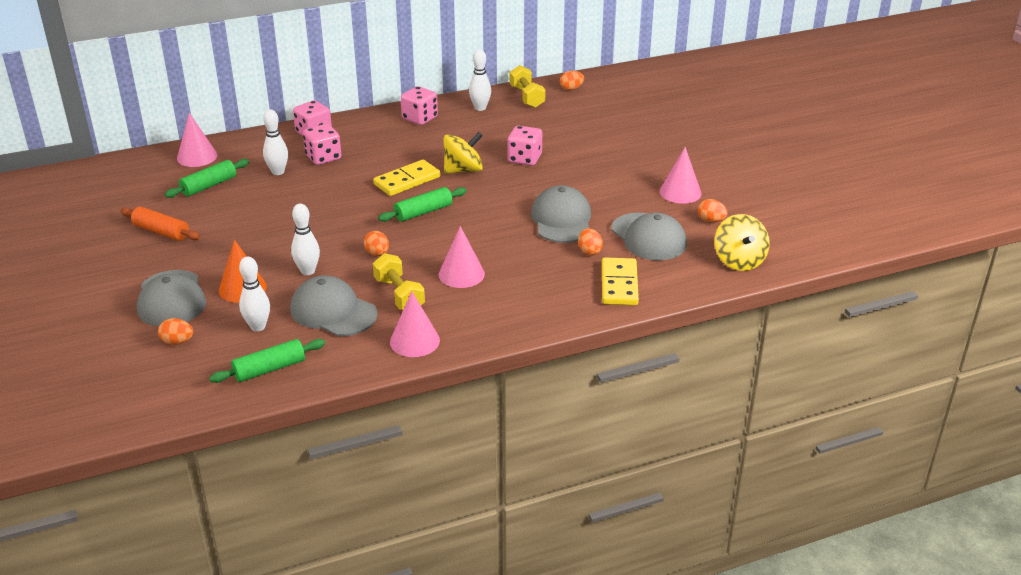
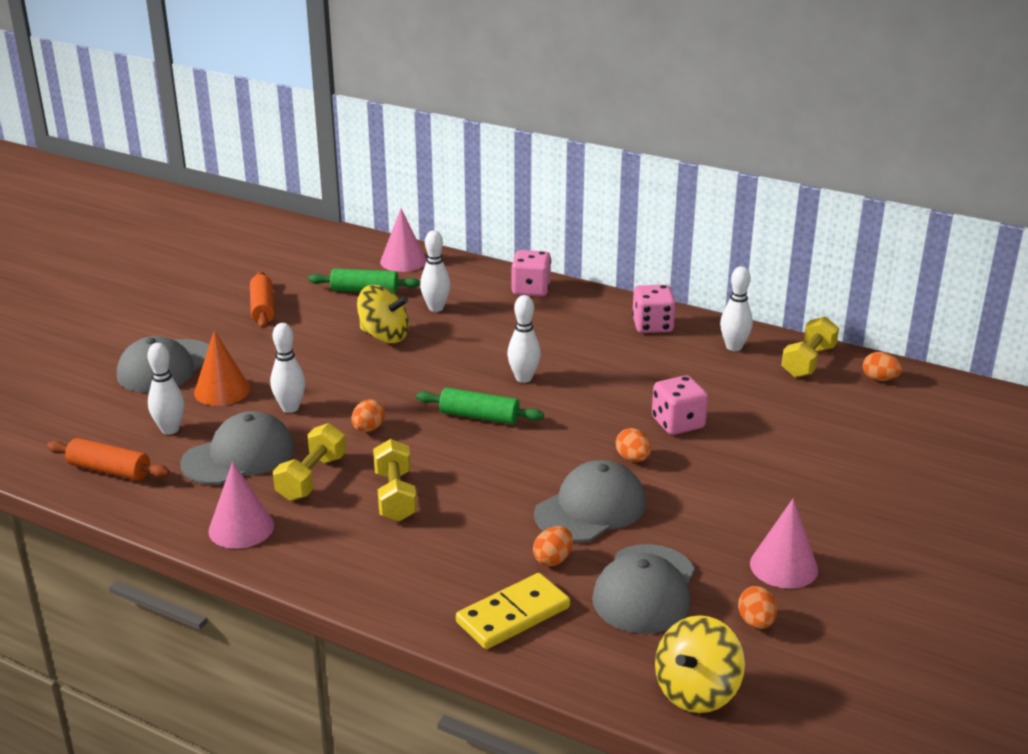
camera: 50 degrees right, 5 degrees down
(177, 342) = (104, 403): orange egg -> orange egg (633, 459)
(269, 369) = (109, 470): green rolling pin -> orange rolling pin
(323, 157) = (496, 316): pink dice -> none
(333, 311) = (239, 456): grey cap -> grey cap turned 60 degrees clockwise
(407, 180) = (523, 378): yellow domino -> white bowling pin
(461, 274) = (395, 496): pink cone -> yellow dumbbell
(463, 170) = (594, 399): yellow spinning top -> yellow spinning top (384, 336)

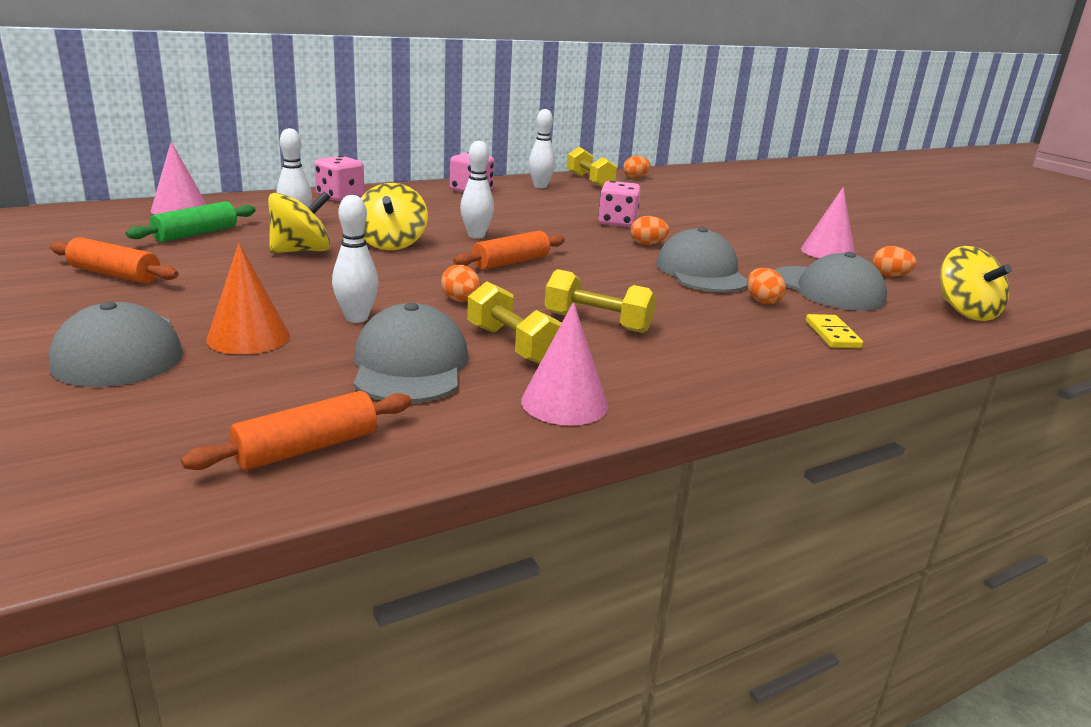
camera: 60 degrees left, 5 degrees down
(170, 429) = (278, 386): white bowling pin -> none
(449, 357) = (391, 244): none -> yellow spinning top
(479, 416) = (511, 262): green rolling pin -> orange rolling pin
(513, 615) = (832, 334): yellow domino -> yellow domino, size x0.63

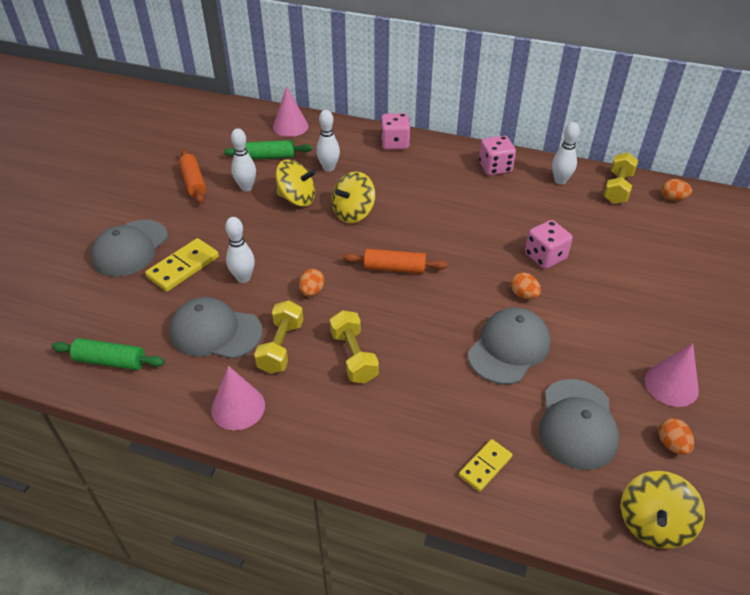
camera: 50 degrees right, 20 degrees up
(248, 337) = (183, 267): orange cone -> yellow domino
(306, 448) = (110, 361): orange rolling pin -> green rolling pin
(410, 365) = (215, 332): grey cap -> grey cap turned 120 degrees counterclockwise
(476, 236) = (416, 227): white bowling pin -> white bowling pin (246, 187)
(762, 301) = (497, 404): orange egg -> none

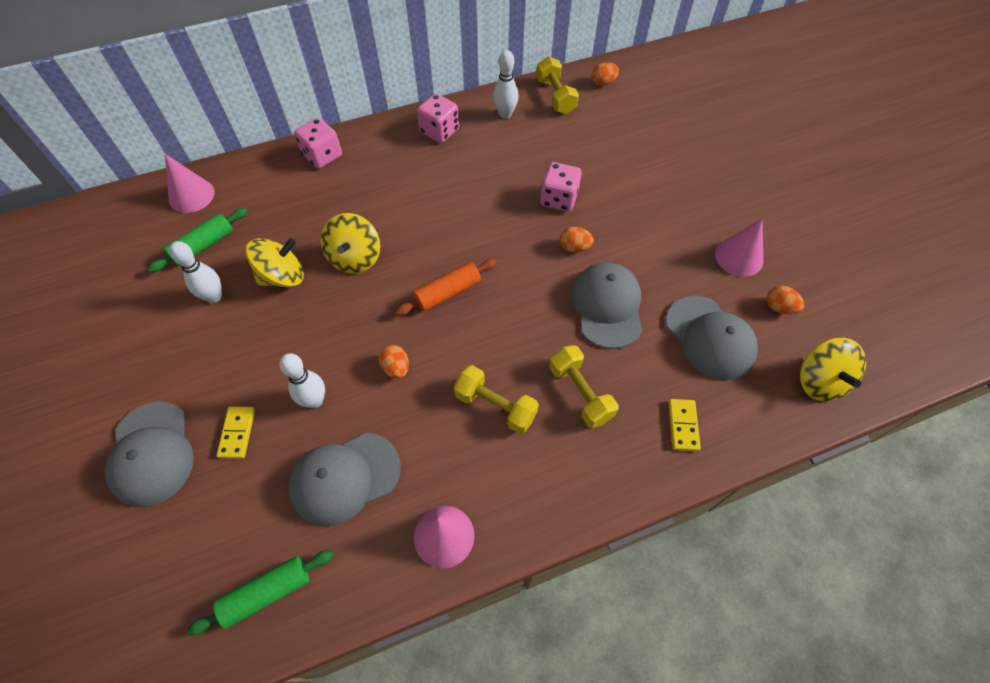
camera: 40 degrees left, 15 degrees up
(183, 267) = (237, 433): yellow domino -> yellow domino, size x0.63
(193, 182) = (146, 327): orange rolling pin -> none
(281, 347) = (423, 445): yellow dumbbell -> yellow dumbbell (580, 393)
(329, 168) = (282, 222): white bowling pin -> none

